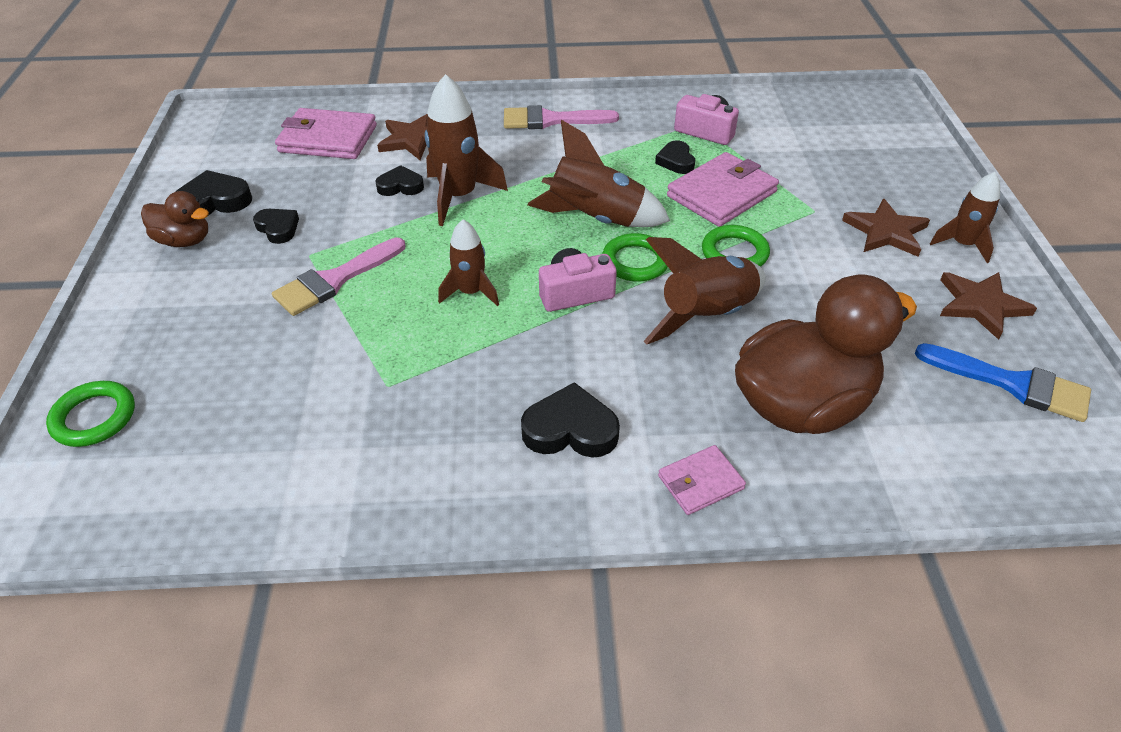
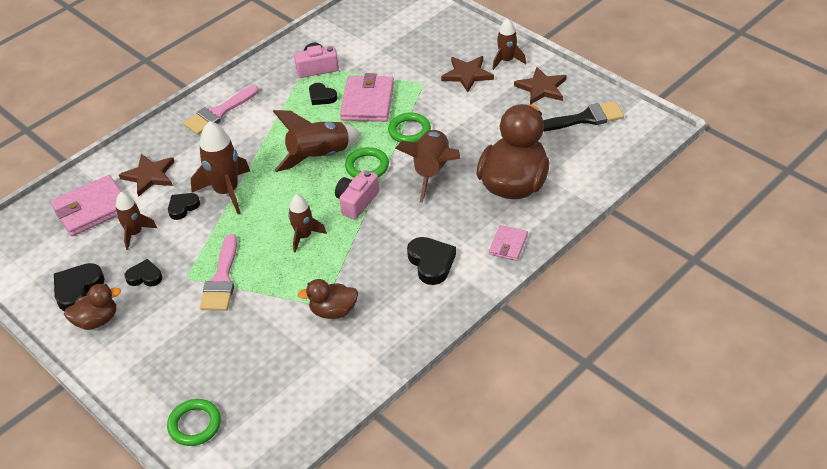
camera: 40 degrees left, 0 degrees up
(328, 183) = (135, 233): none -> brown rocket
(388, 401) = (333, 311): none -> brown duck
(570, 429) = (431, 263): black heart -> black heart turned 105 degrees clockwise
(1012, 384) = (585, 118): blue brush -> black brush

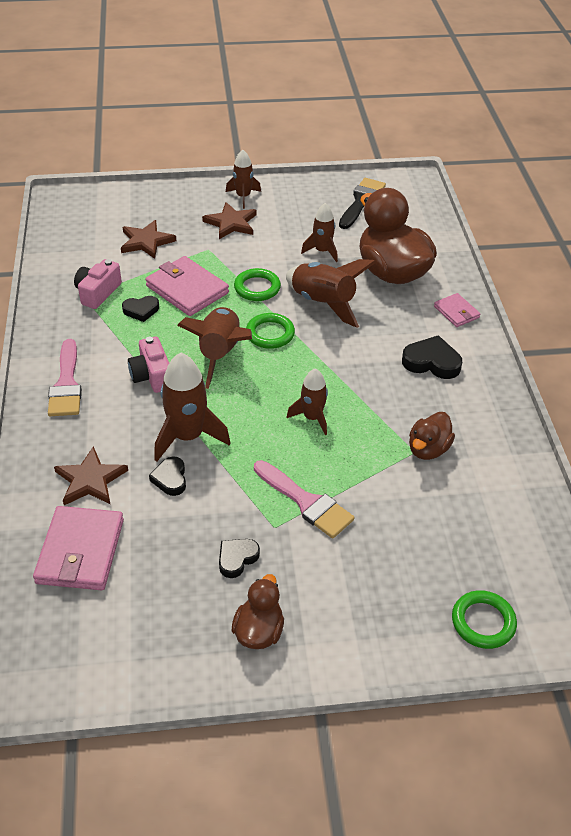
camera: 55 degrees left, 0 degrees up
(78, 289) = (193, 625): black heart -> none
(135, 233) = (163, 534): brown rocket -> brown rocket (322, 251)
(357, 202) = (307, 363): pink camera -> pink camera (152, 376)
(541, 88) = (300, 200): brown star -> brown star (146, 242)

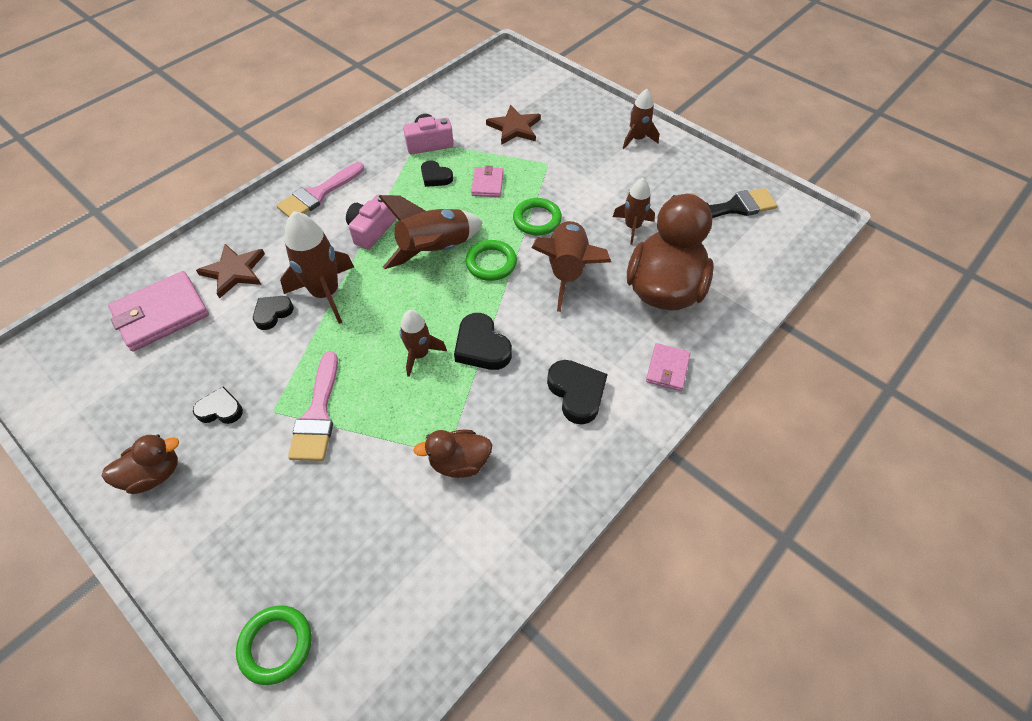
camera: 50 degrees right, 10 degrees up
(187, 289) = (487, 184): pink wallet -> pink wallet, size x0.55
(231, 223) = (595, 154): brown star -> none
(342, 383) = (481, 346): none -> black heart

